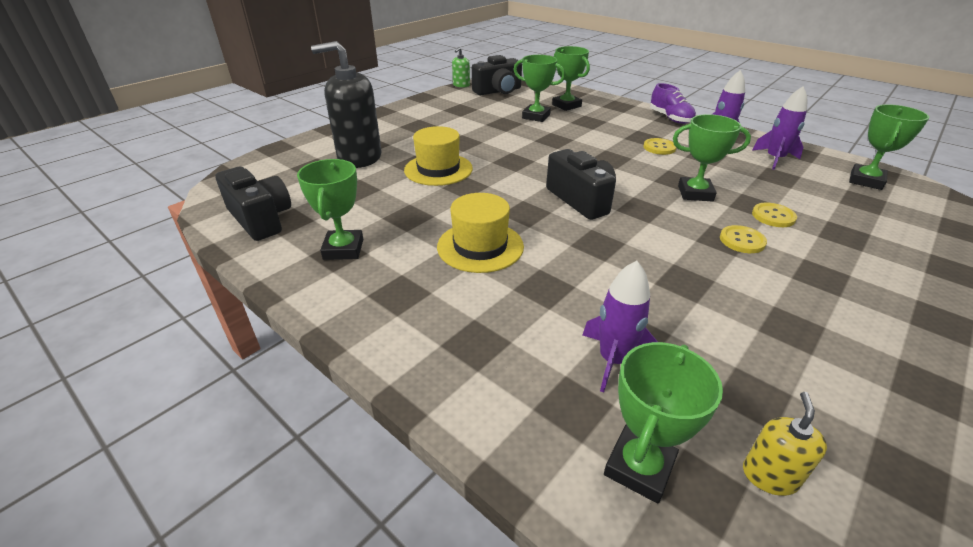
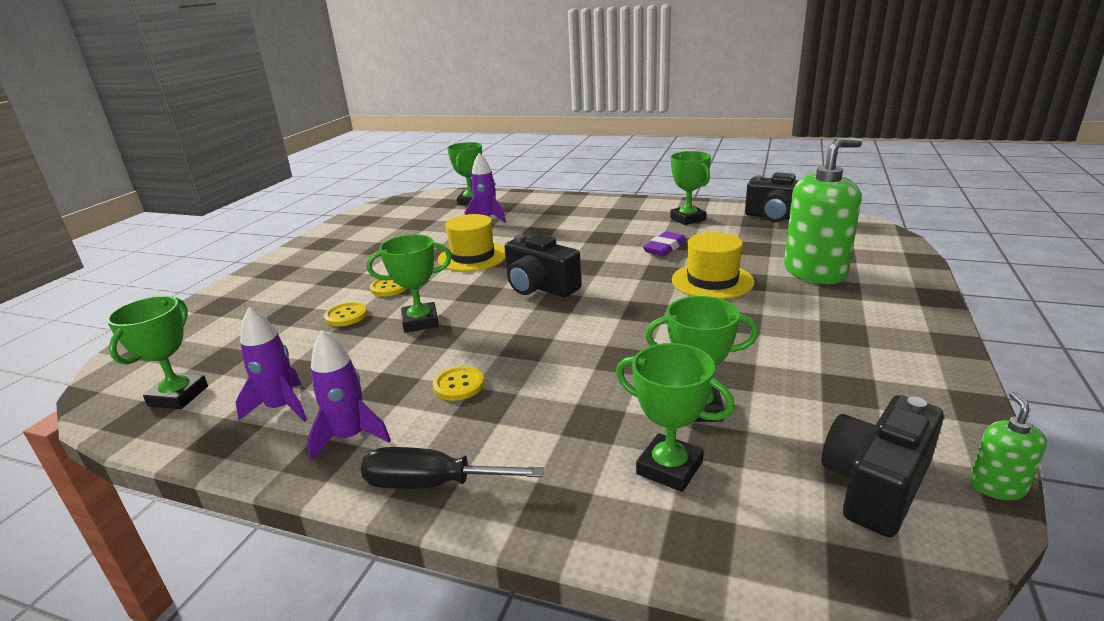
camera: 160 degrees right, 10 degrees down
(359, 157) = (815, 272): black soap dispenser -> green soap dispenser
(428, 212) = (664, 248): none -> purple eraser
(480, 246) = (598, 239): yellow hat -> yellow hat (473, 257)
(670, 118) = (432, 484): purple shoe -> black screwdriver
(769, 476) = (420, 209): yellow soap dispenser -> none

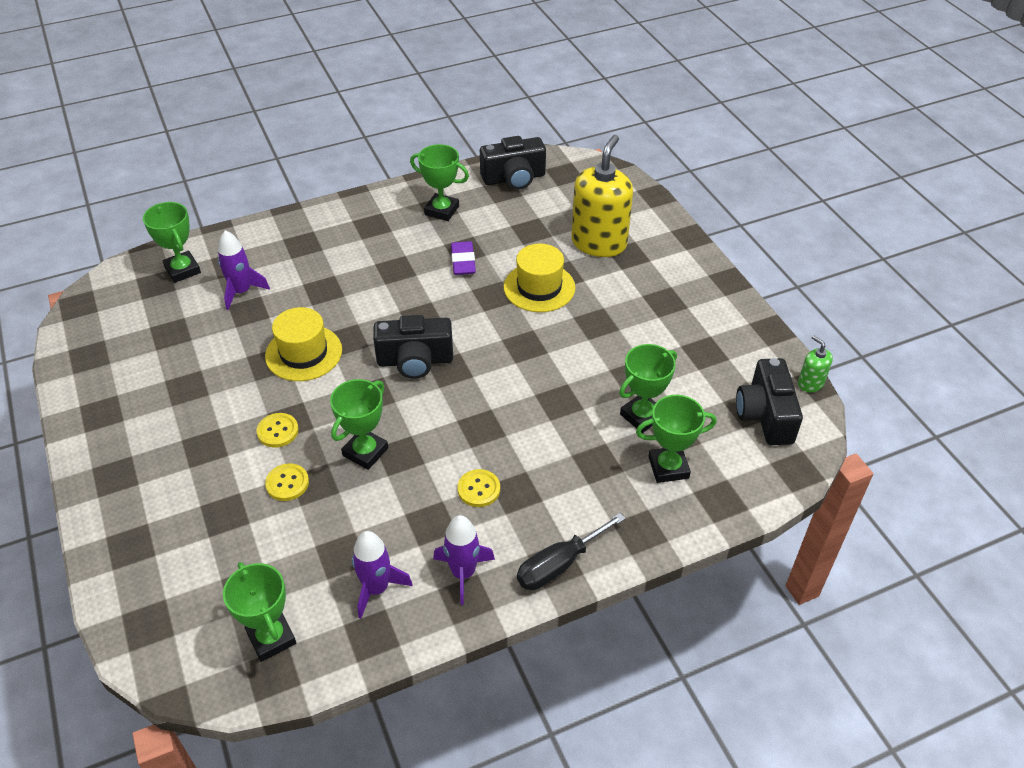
camera: 45 degrees left, 20 degrees up
(815, 272) = (599, 243): green soap dispenser -> yellow soap dispenser

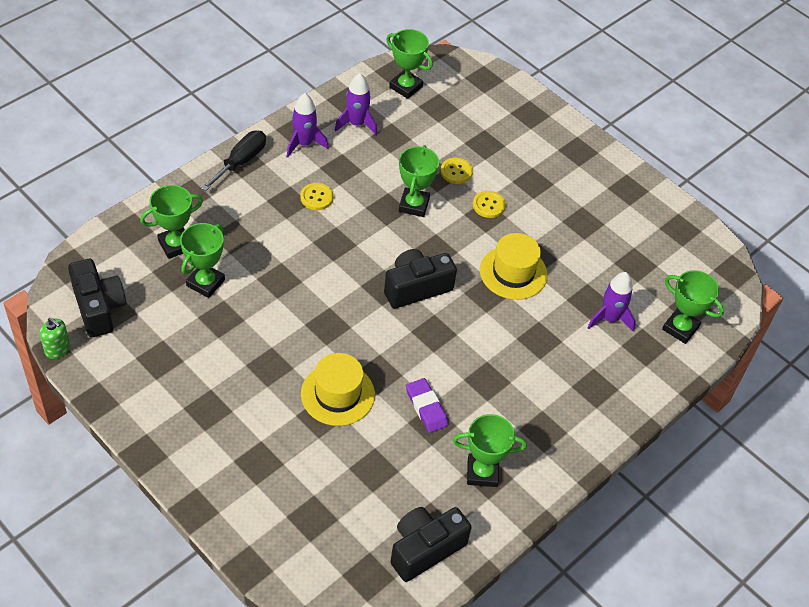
camera: 155 degrees right, 5 degrees up
(599, 243) = (294, 471): yellow soap dispenser -> none

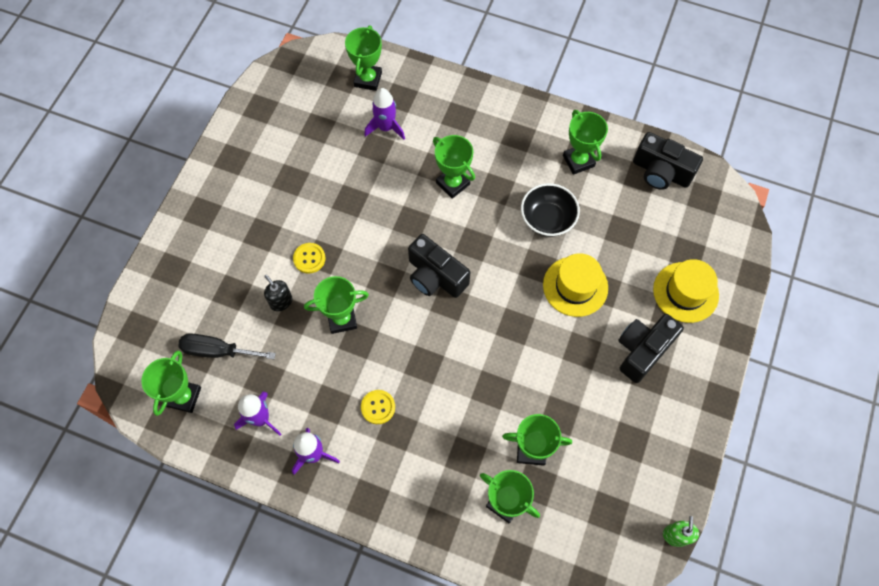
camera: 110 degrees left, 15 degrees up
(98, 308) = (613, 528): black camera -> black camera (642, 350)
(241, 162) = (369, 503): black screwdriver -> black screwdriver (217, 351)
(426, 407) = (547, 219): purple eraser -> black bowl
(456, 171) = (281, 301): yellow button -> black soap dispenser
(512, 346) = (453, 183): none -> green trophy
(513, 272) = (376, 211): yellow hat -> yellow hat (685, 292)

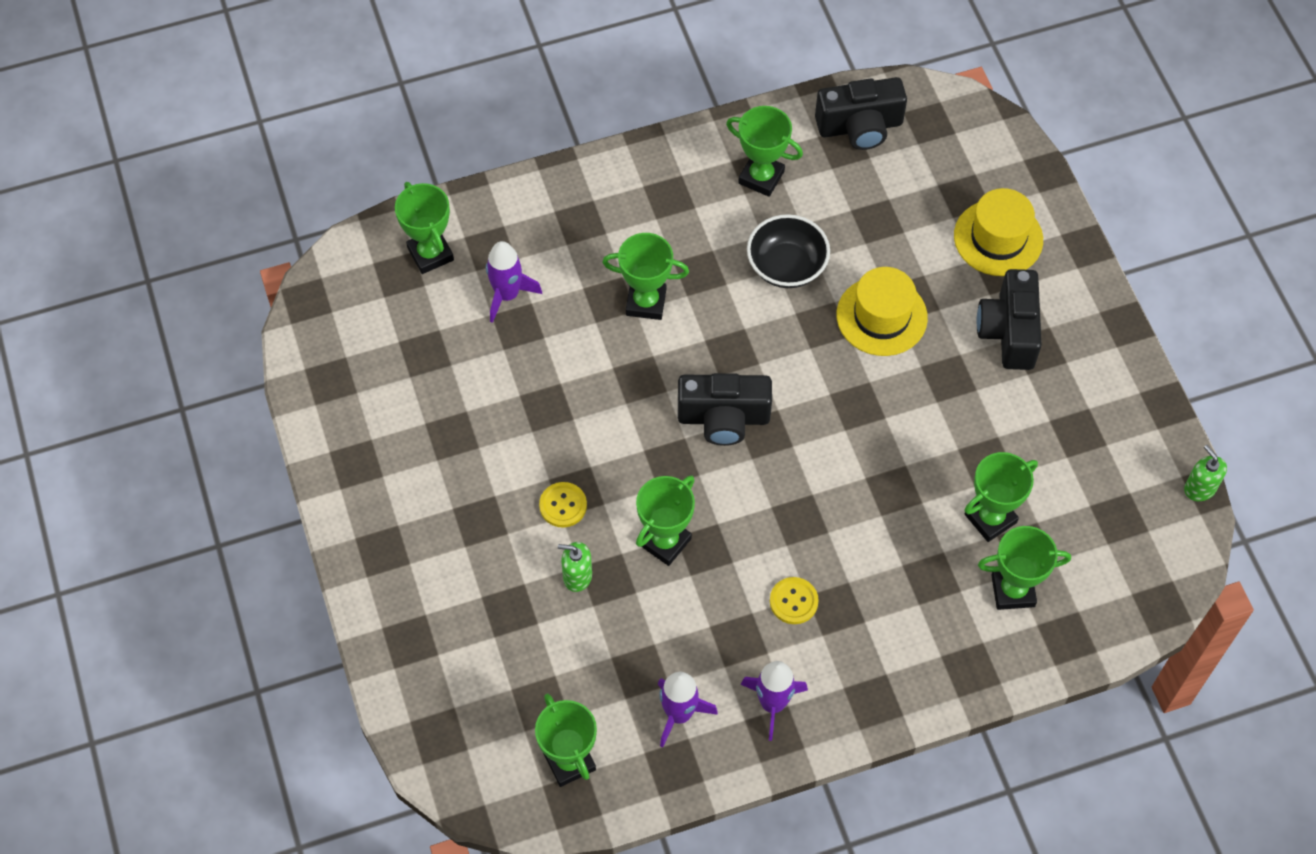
camera: 40 degrees left, 5 degrees down
(217, 351) = (558, 684): black screwdriver -> none
(281, 301) = (577, 576): black soap dispenser -> green soap dispenser

